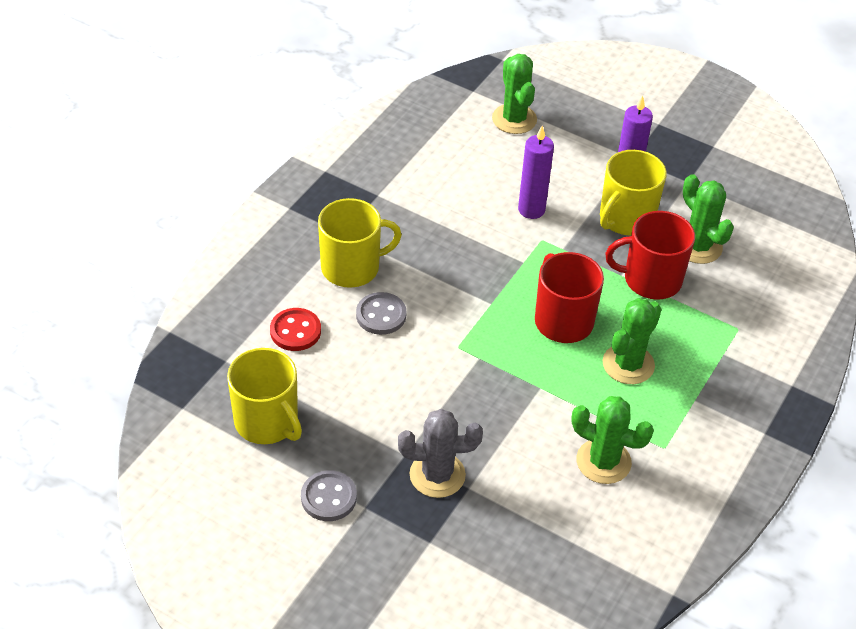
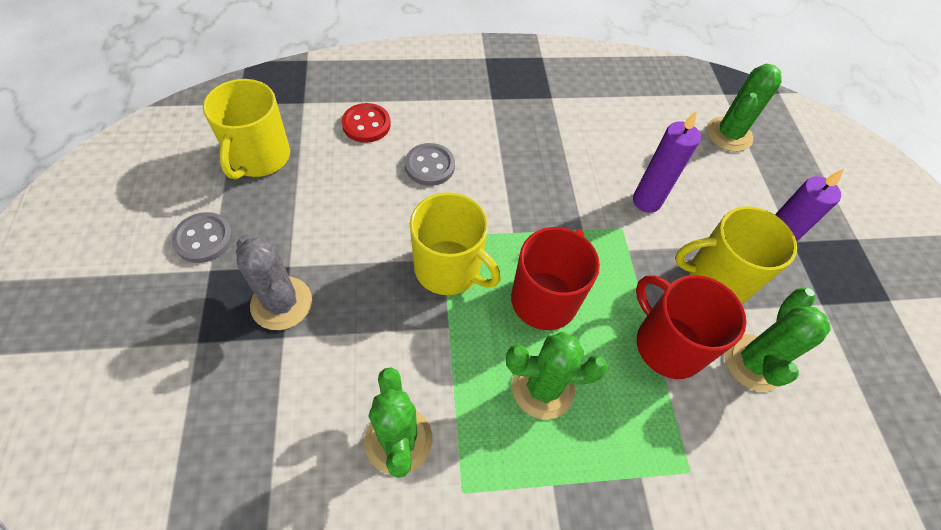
camera: 50 degrees right, 10 degrees up
(352, 267) = (462, 122): yellow mug -> yellow mug (449, 269)

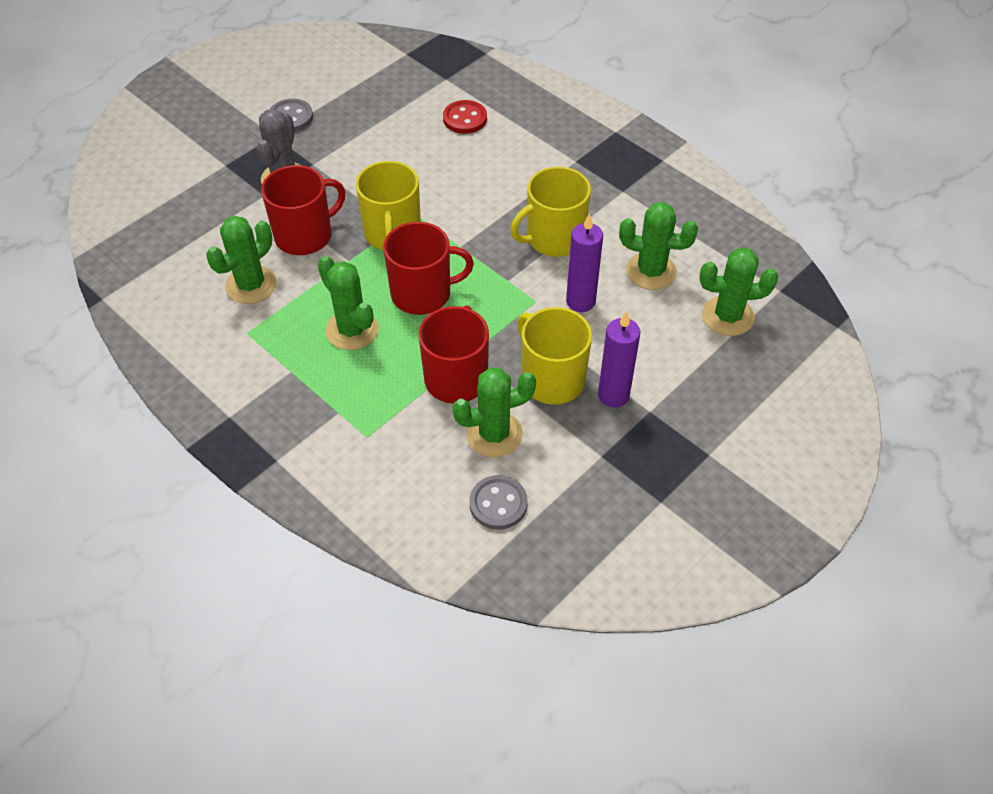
camera: 55 degrees right, 5 degrees down
(259, 157) = (376, 94): yellow mug -> yellow mug (554, 238)
(378, 340) = (305, 235): none -> red mug
(430, 166) = (467, 171): grey button -> grey button (498, 504)
(649, 141) = (651, 271): none -> green cactus

